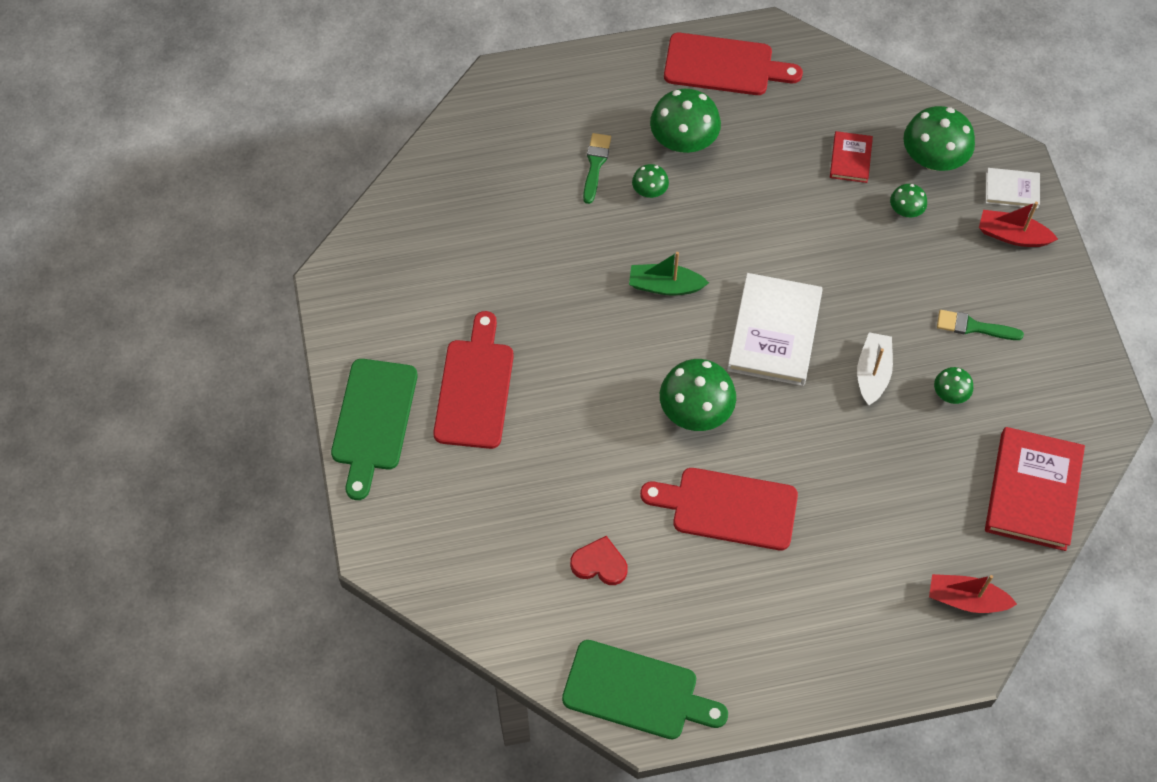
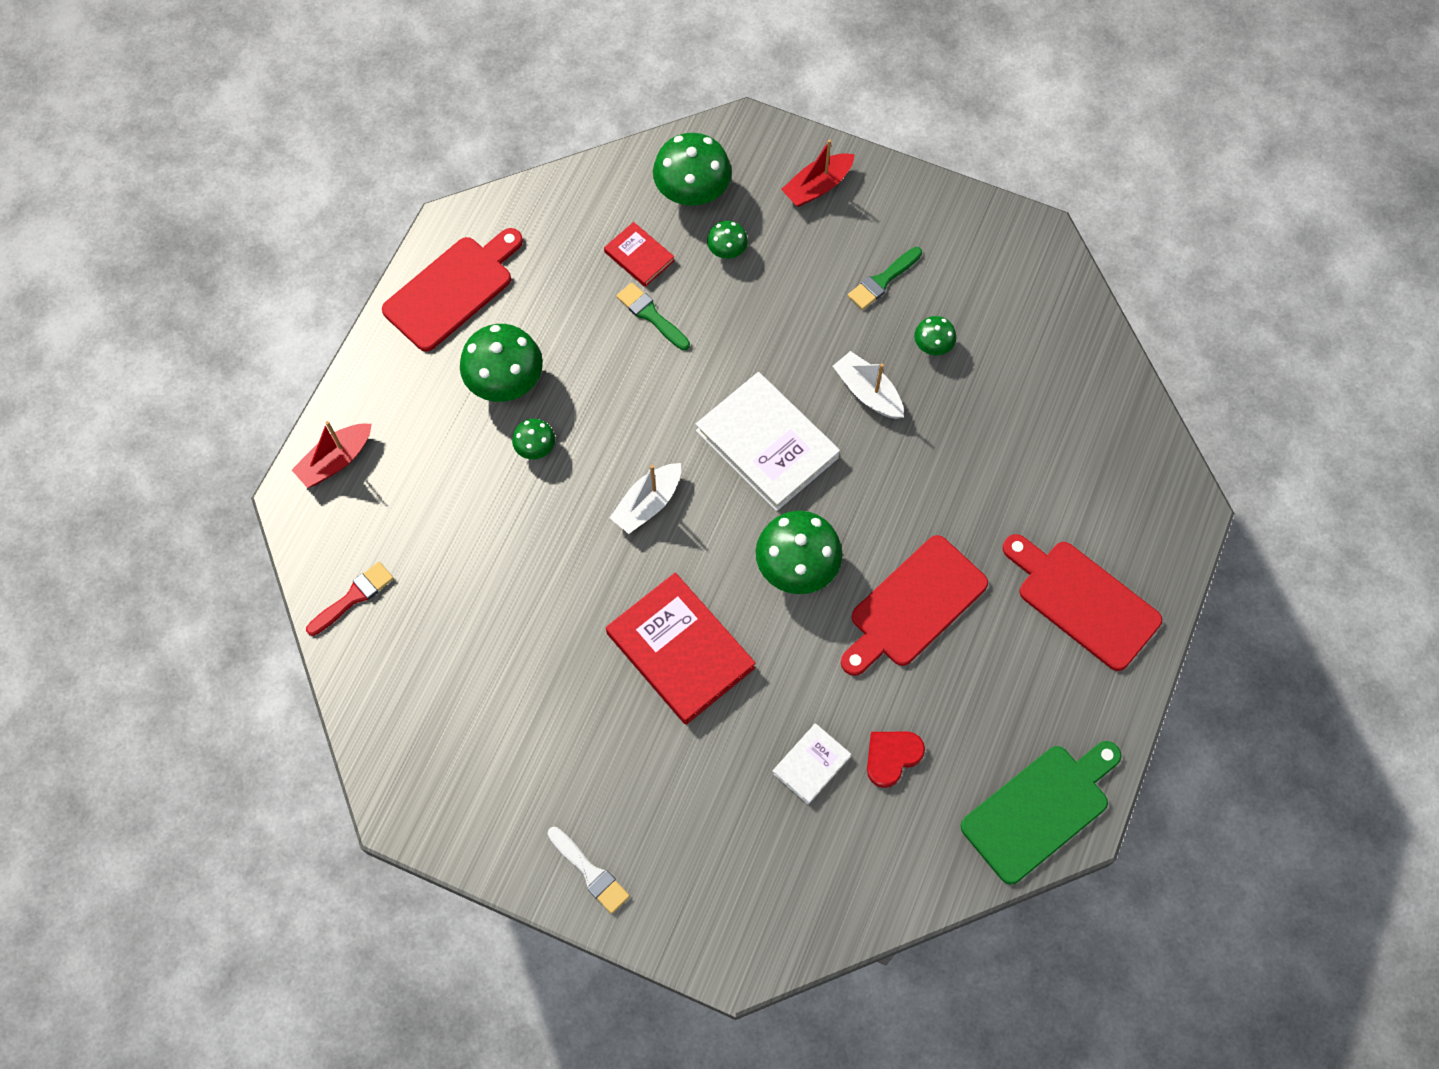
camera: 55 degrees left, 5 degrees up
(373, 421) = (590, 872): green cutting board -> white brush
(456, 157) = (353, 597): none -> red brush
(475, 388) = (626, 750): red cutting board -> red cutting board (1083, 601)
(595, 164) = (467, 475): green brush -> green brush (651, 315)
(665, 286) = (648, 503): green boat -> white boat
(966, 599) = (1132, 472): red boat -> red boat (336, 460)
(1011, 190) = (772, 154): white book -> white book (811, 764)
(1032, 491) = (1069, 348): red book -> red book (680, 650)

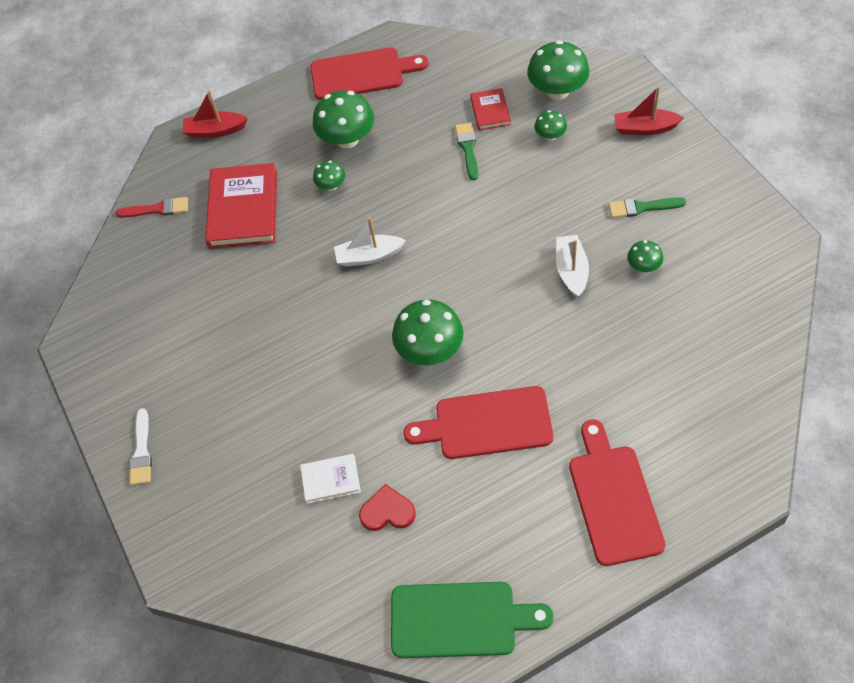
camera: 45 degrees right, 10 degrees down
(680, 650) = (311, 355): red book -> red book (243, 209)
(767, 444) = (476, 264): white book -> none

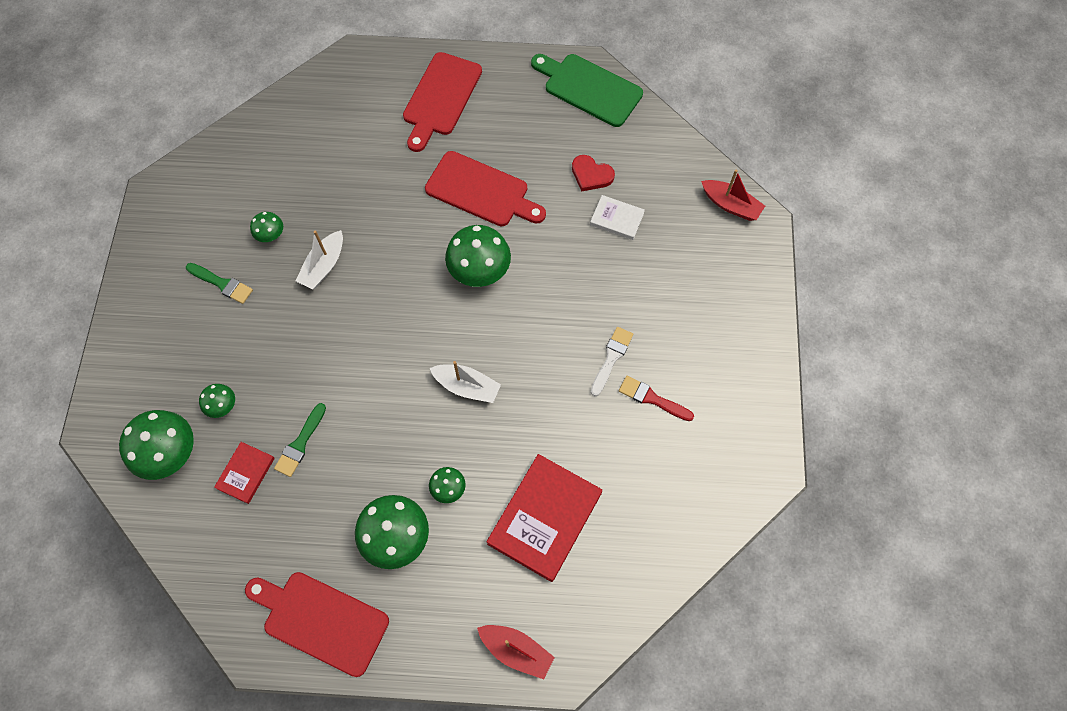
camera: 155 degrees left, 10 degrees up
(141, 451) = (749, 327): white brush -> white brush (611, 358)
(157, 209) = (627, 579): red brush -> red brush (652, 398)
(645, 128) = (143, 357): red boat -> red boat (730, 205)

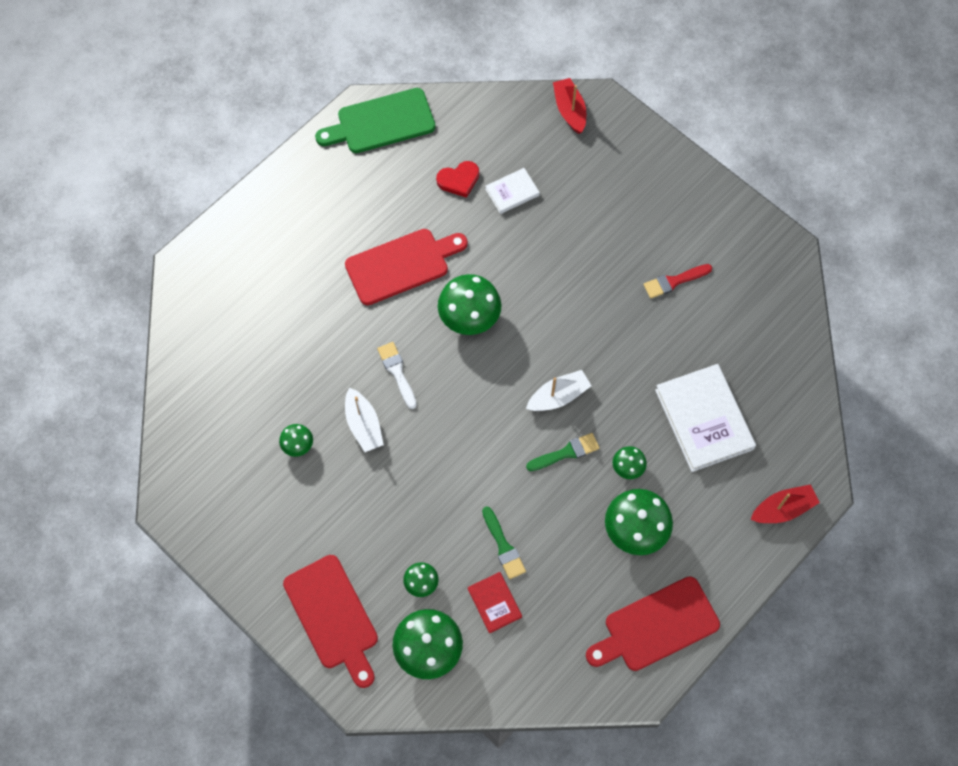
camera: 50 degrees left, 0 degrees up
(222, 284) = (310, 512): green brush -> green brush (566, 452)
(440, 98) = (287, 231): red cutting board -> red cutting board (333, 617)
(545, 518) = (704, 419): red book -> white book
(611, 358) = (620, 283): white brush -> white brush (397, 372)
(730, 205) = (569, 110): red boat -> red boat turned 90 degrees counterclockwise

